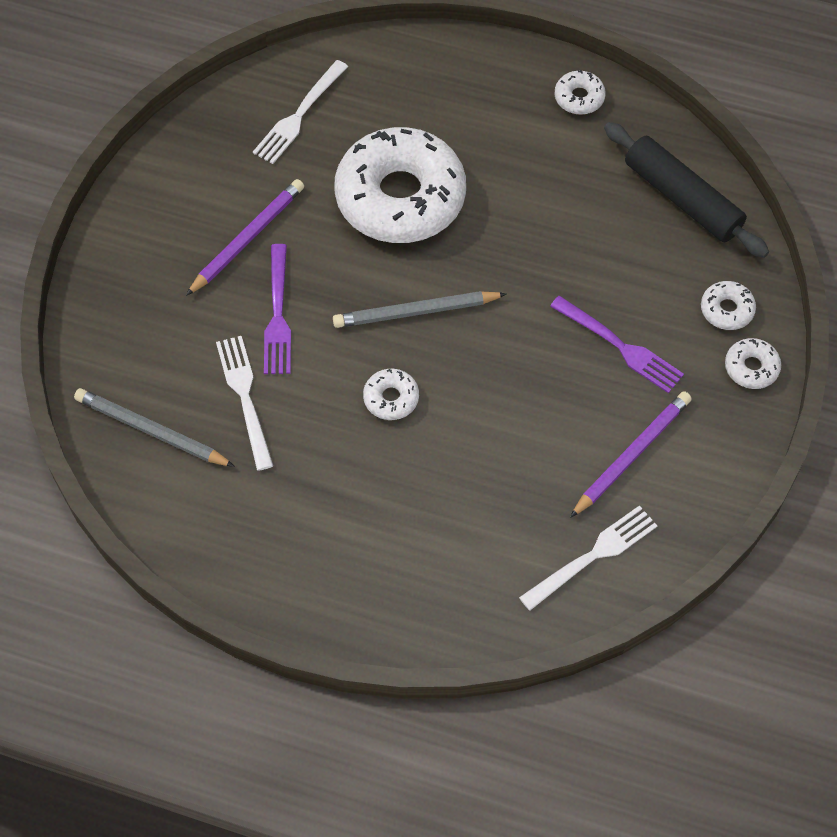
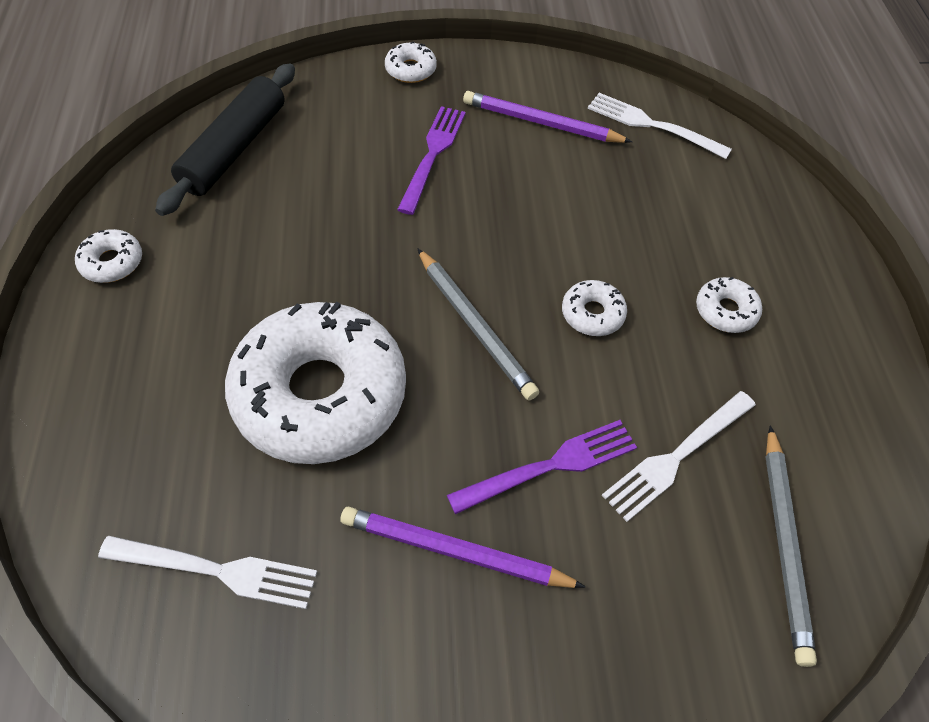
camera: 115 degrees left, 5 degrees down
(727, 310) = (356, 95): white donut -> white donut (725, 311)

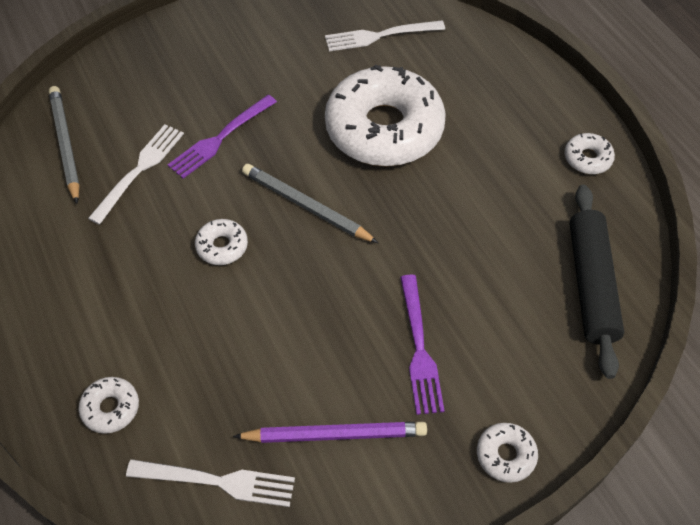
camera: 160 degrees right, 0 degrees up
(454, 551) = (260, 81): purple pencil -> none
(725, 311) = (115, 287): white donut -> white donut (111, 408)

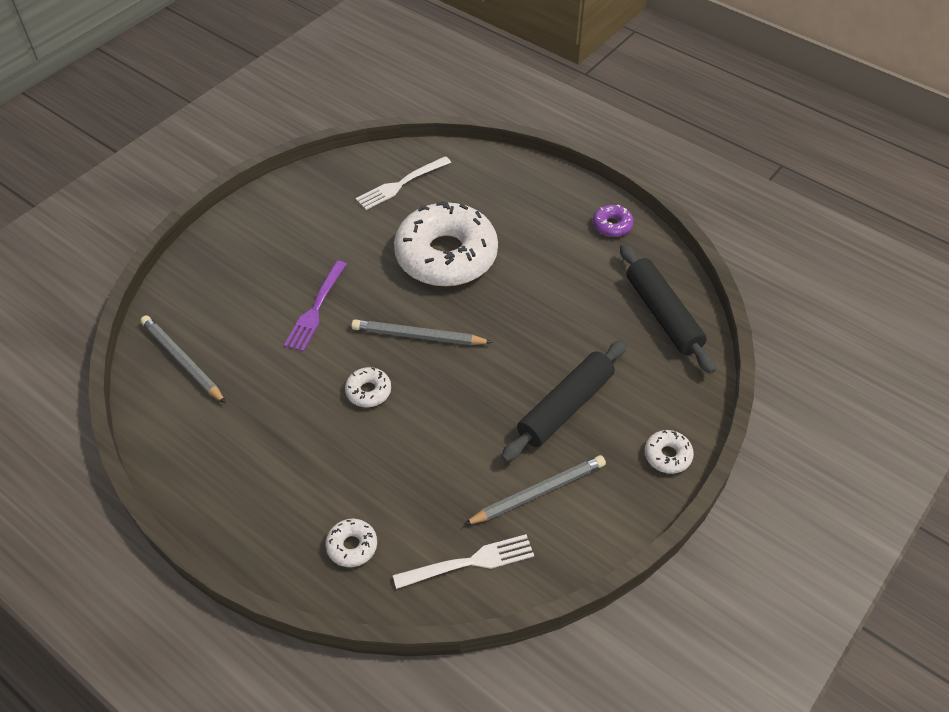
camera: 25 degrees left, 5 degrees down
(139, 170) = (261, 358): white fork -> none
(335, 434) = (538, 492): purple pencil -> grey pencil
(419, 348) = (565, 407): purple fork -> black rolling pin
(587, 158) = (612, 225): white donut -> purple donut

